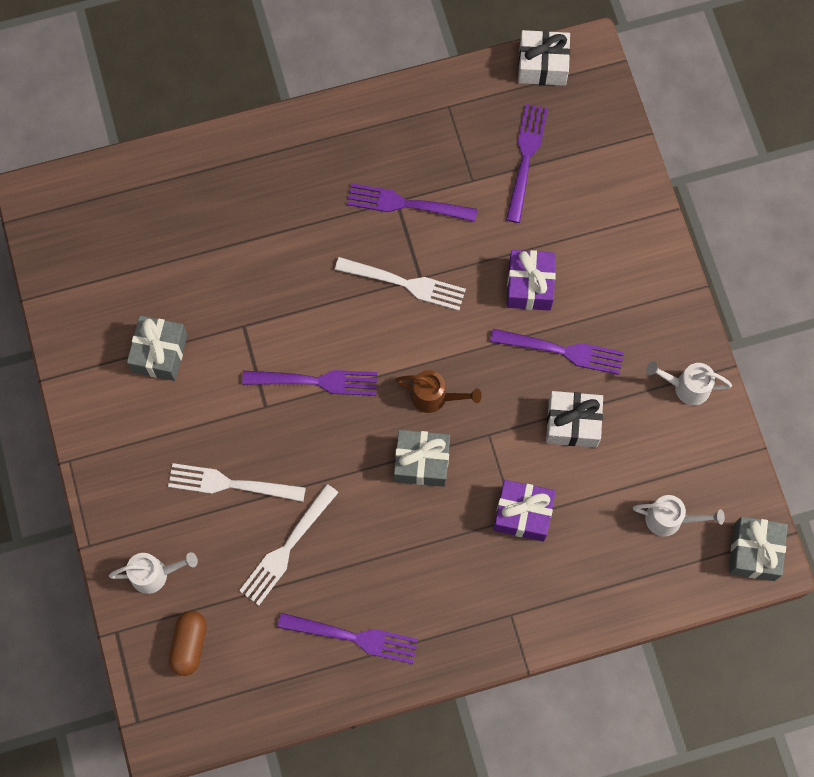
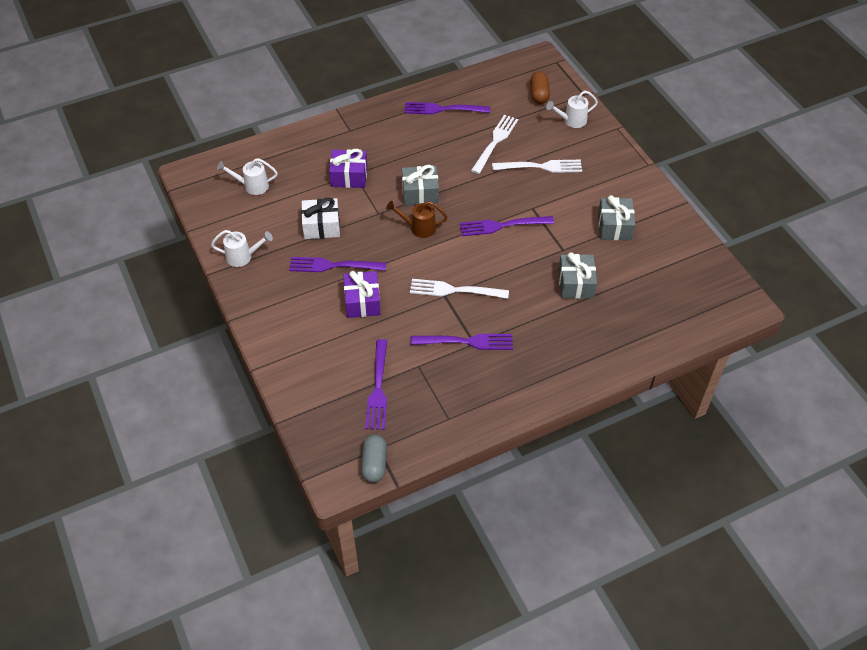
camera: 170 degrees right, 20 degrees down
(542, 65) = (374, 464): white gift -> grey capsule
(754, 552) = (196, 177): grey gift -> grey gift (575, 284)

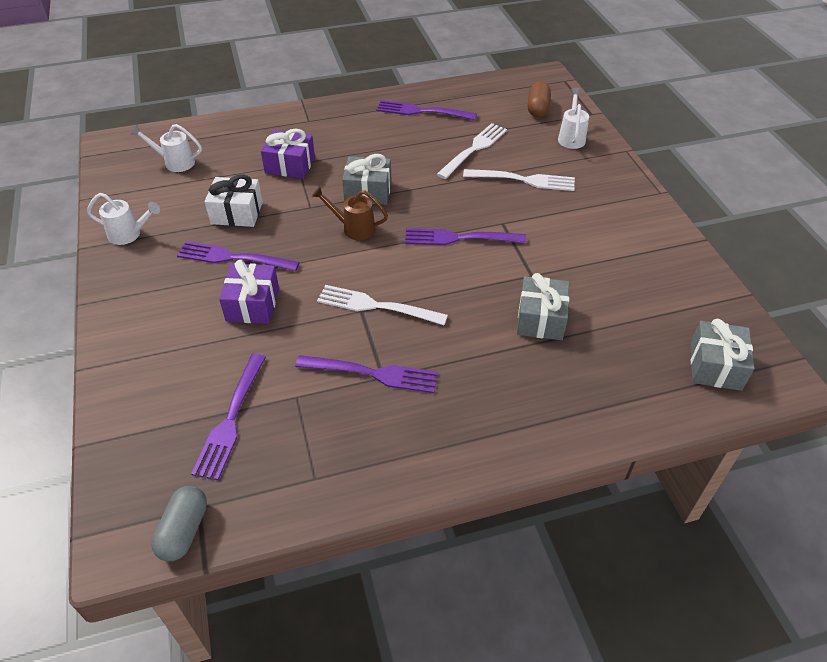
camera: 10 degrees right, 5 degrees down
(571, 121) = (571, 137): white watering can -> white watering can turned 105 degrees clockwise
(614, 226) = (605, 256): grey gift -> grey gift (715, 366)

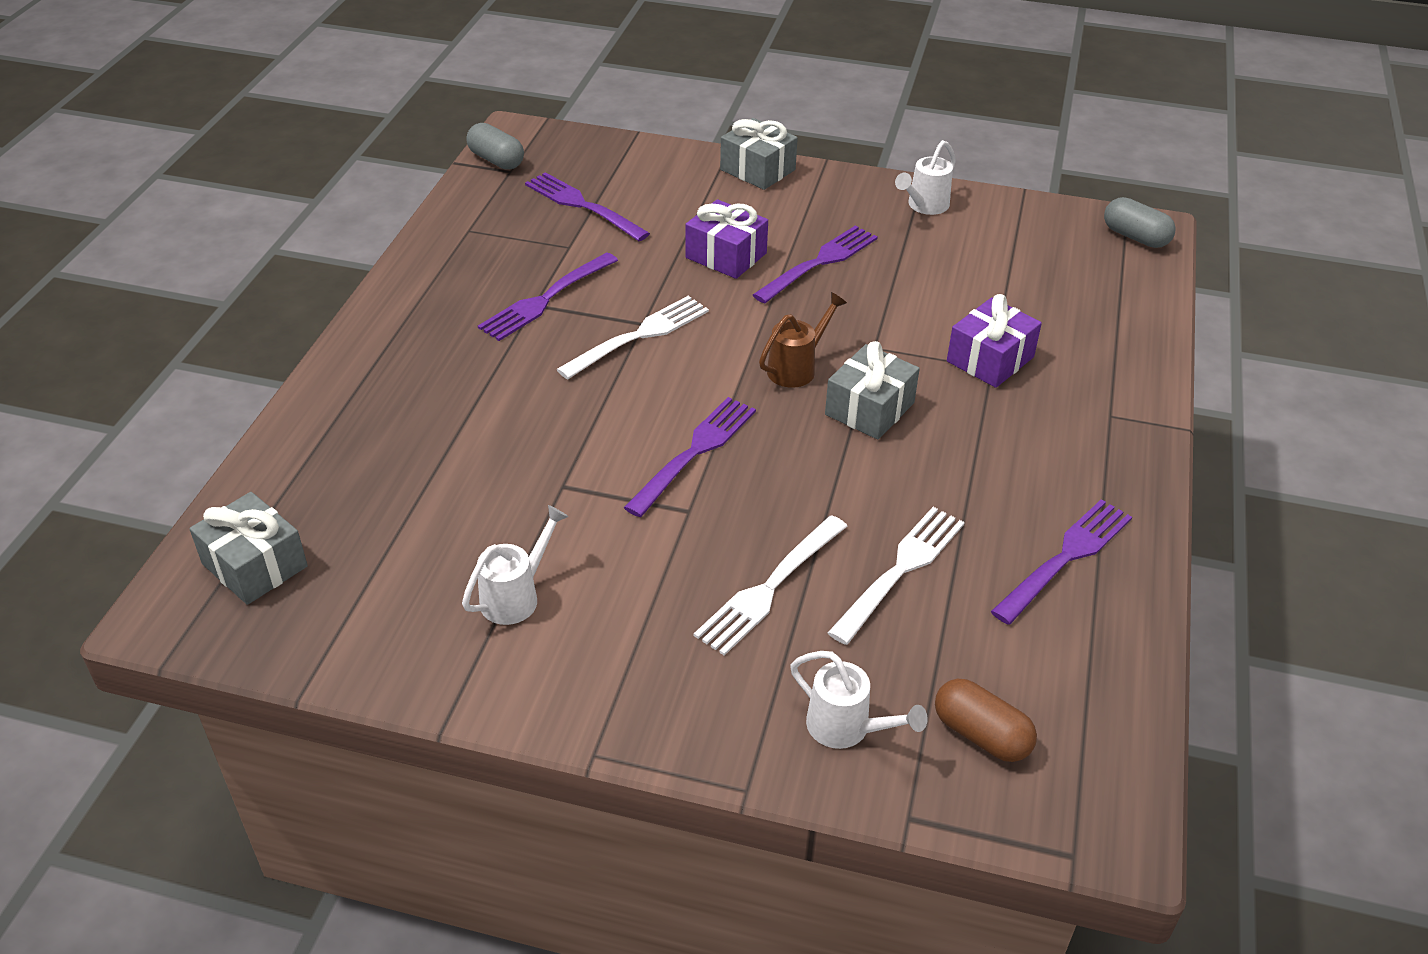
camera: 120 degrees right, 5 degrees down
(123, 146) = (1135, 237): none -> grey capsule
(175, 162) = (1064, 267): white watering can -> white watering can (515, 596)
(237, 213) = (908, 287): white gift -> none
(474, 149) = (900, 570): white fork -> white fork turned 120 degrees counterclockwise
(540, 319) = (486, 454): grey gift -> grey gift (757, 170)

